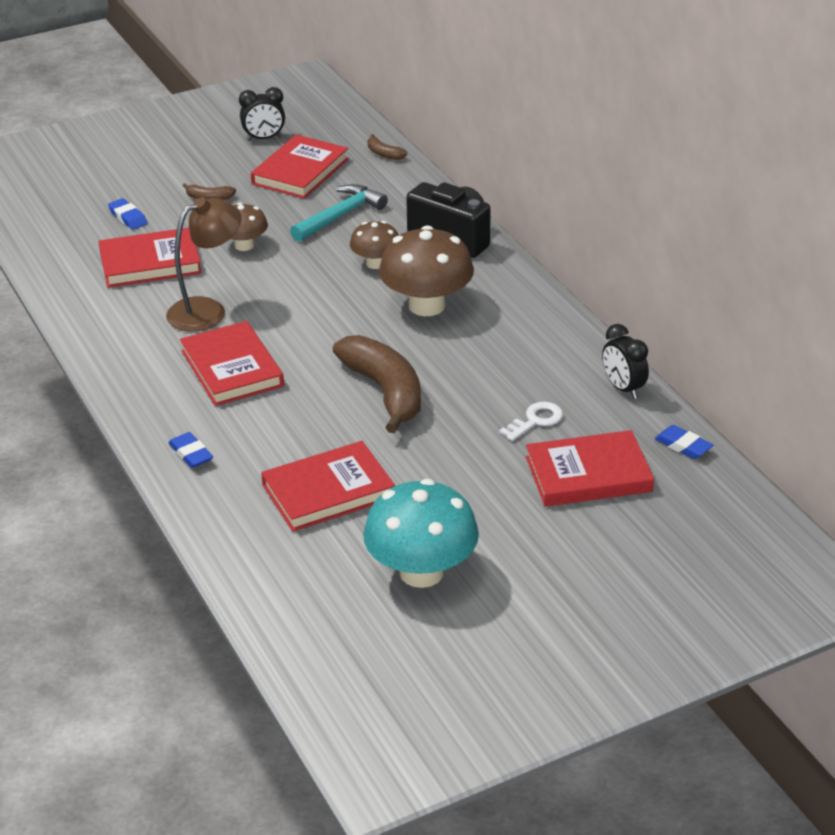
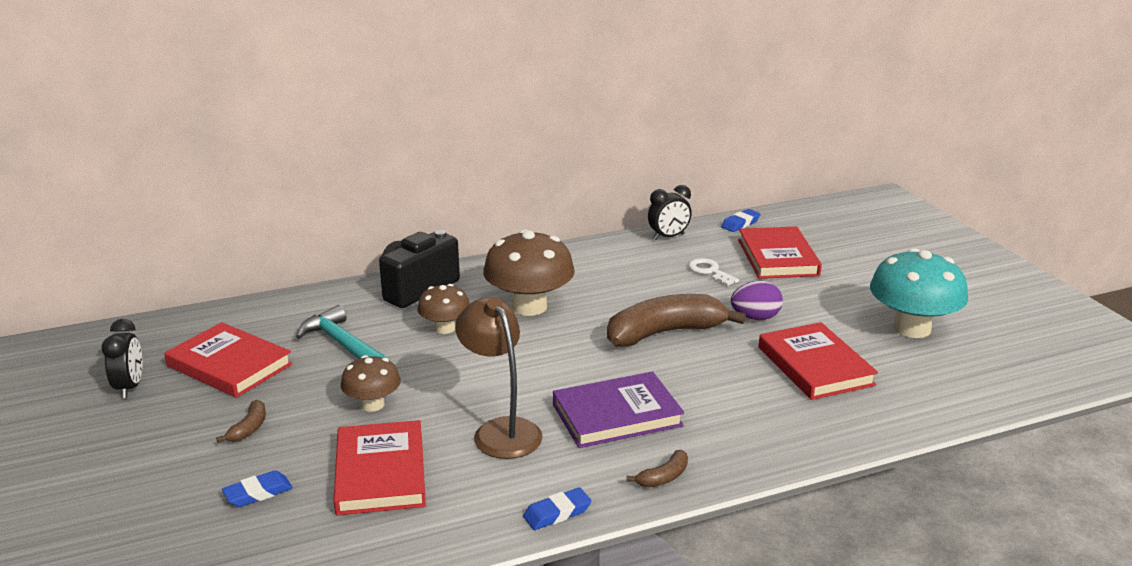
camera: 85 degrees left, 10 degrees down
(191, 454) = (765, 441): blue eraser -> blue eraser (557, 513)
(232, 368) = (617, 415): red book -> purple book
(384, 154) = (228, 314): brown banana -> brown banana (664, 477)
(428, 453) = (755, 318): none -> purple egg

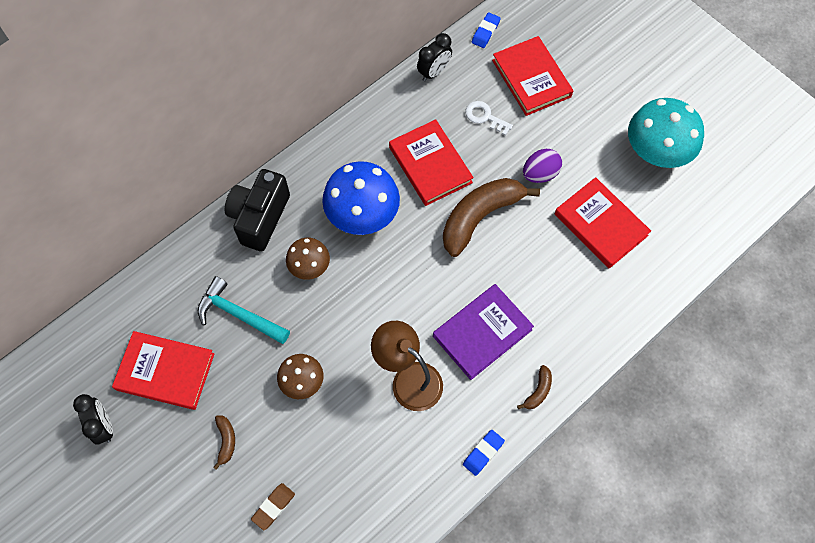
camera: 20 degrees left, 40 degrees up
(258, 493) = (273, 507): blue eraser -> brown eraser
(380, 473) = (347, 455): red book -> red book (430, 165)
(529, 307) = (362, 214): brown mushroom -> blue mushroom

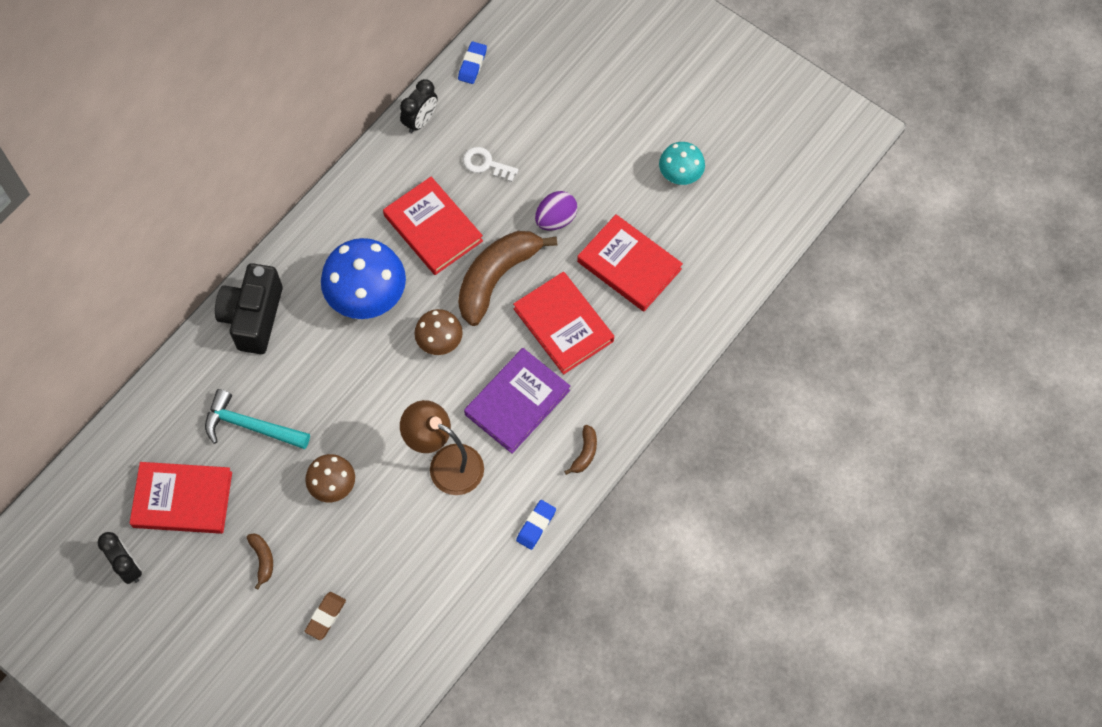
camera: 10 degrees left, 0 degrees up
(309, 266) = (318, 362): brown mushroom -> brown mushroom (439, 341)
(531, 78) = (532, 111): red book -> red book (563, 325)
(656, 151) = (680, 174): turquoise mushroom -> turquoise mushroom, size x0.56

